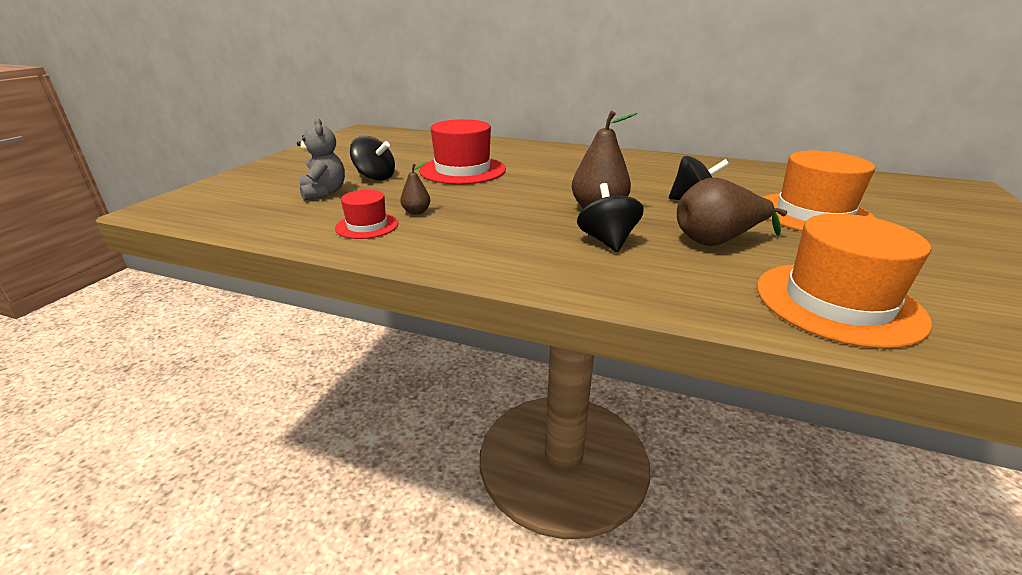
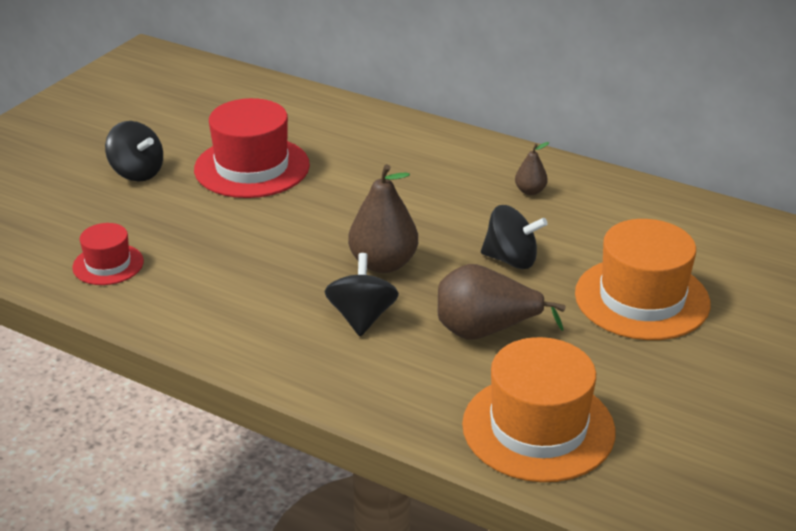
camera: 10 degrees right, 5 degrees up
(324, 192) = (70, 198): grey teddy bear -> none
(416, 212) = (169, 246): brown pear -> brown pear (530, 191)

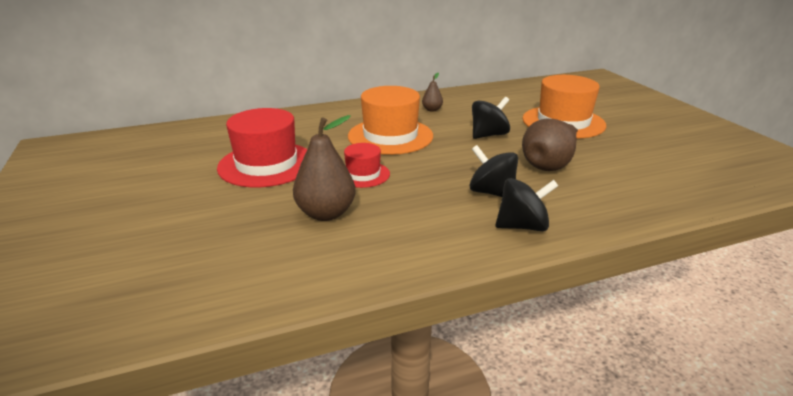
camera: 50 degrees left, 5 degrees down
(108, 264) = (282, 263): red hat -> red hat (363, 174)
(137, 172) = (186, 204): black spinning top -> black spinning top (522, 226)
(383, 264) = (443, 166): brown pear -> brown pear (326, 213)
(538, 428) = (659, 185): orange hat -> orange hat (390, 136)

